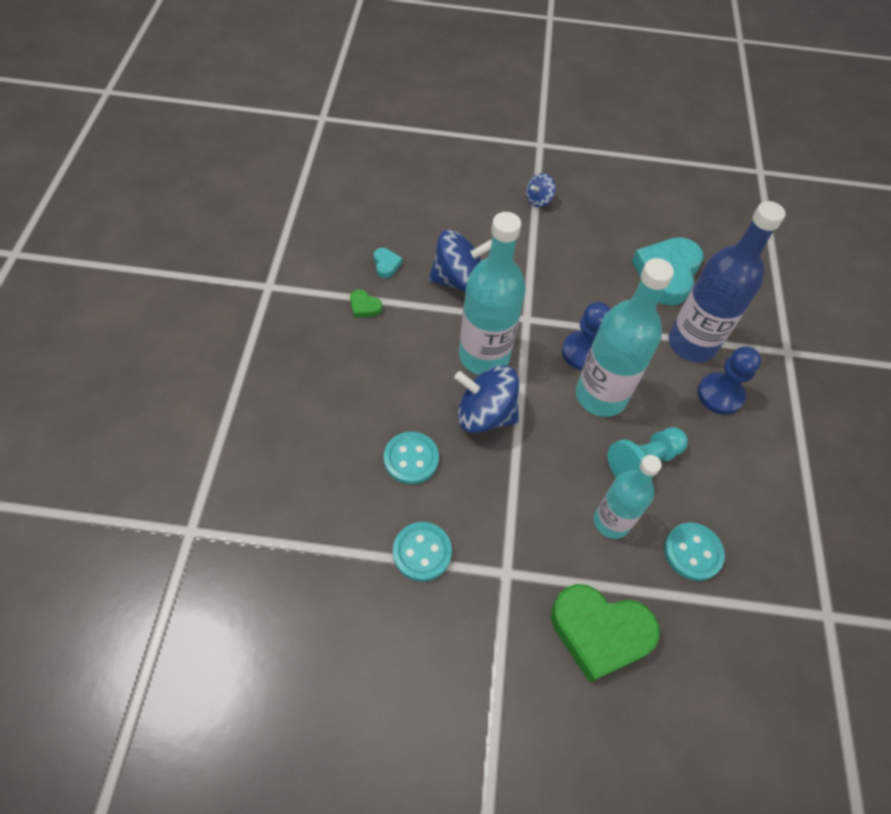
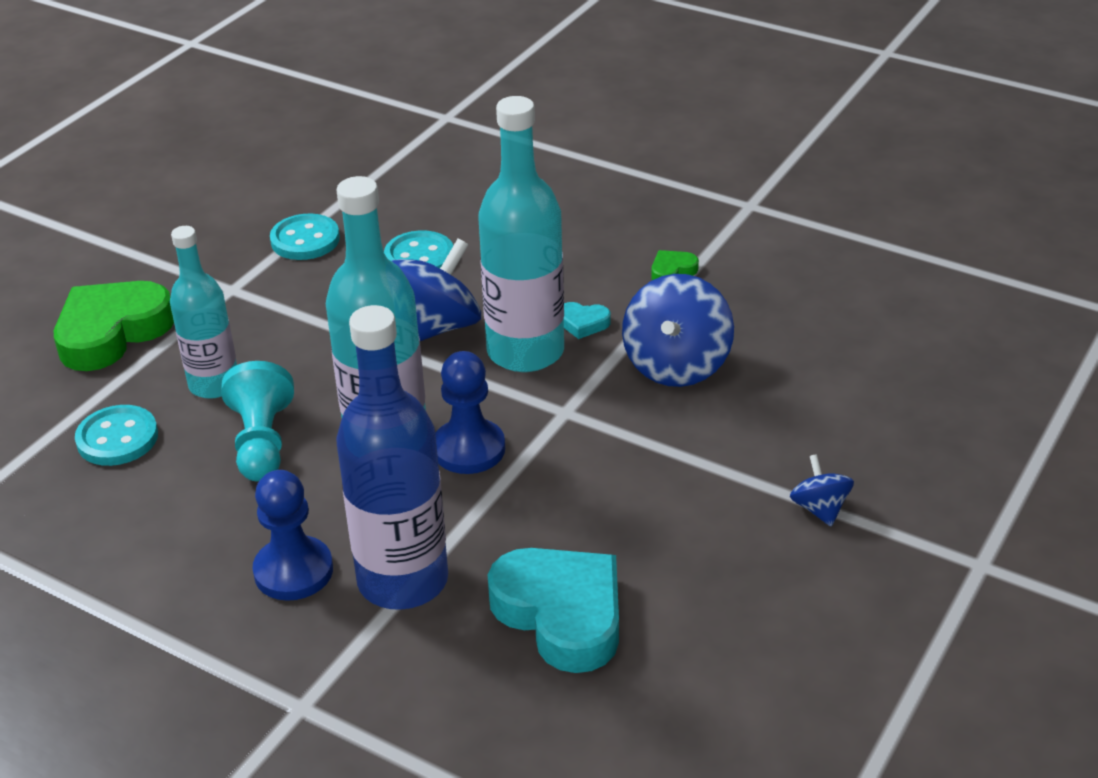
camera: 120 degrees right, 20 degrees down
(386, 265) = (741, 305): turquoise heart -> turquoise heart (583, 323)

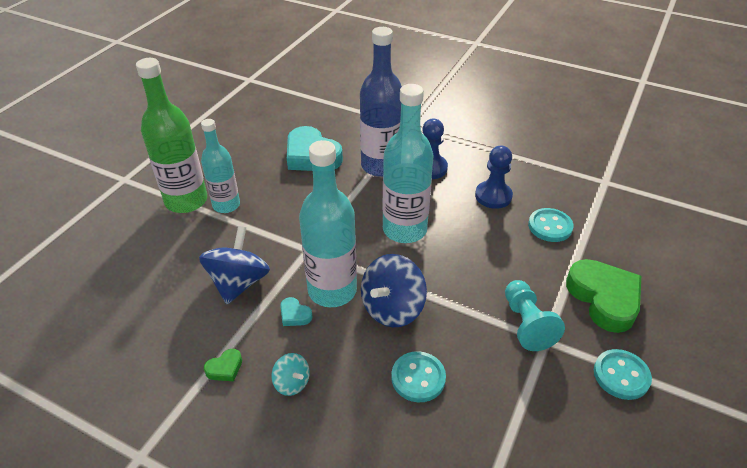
camera: 175 degrees right, 5 degrees up
(112, 332) = (604, 298): green heart -> green heart turned 60 degrees counterclockwise
(214, 384) = (516, 261): turquoise bottle -> turquoise bottle (226, 205)
(262, 443) = (471, 226): turquoise pawn -> turquoise pawn (526, 324)
(305, 240) = (515, 397): turquoise button -> turquoise button (621, 375)
(469, 449) = (359, 226): blue pawn -> blue pawn (493, 196)
(582, 256) = (292, 383): none -> turquoise spinning top
(583, 323) = (294, 315): turquoise heart -> turquoise heart turned 150 degrees counterclockwise
(819, 508) = (186, 201): blue spinning top -> green bottle

